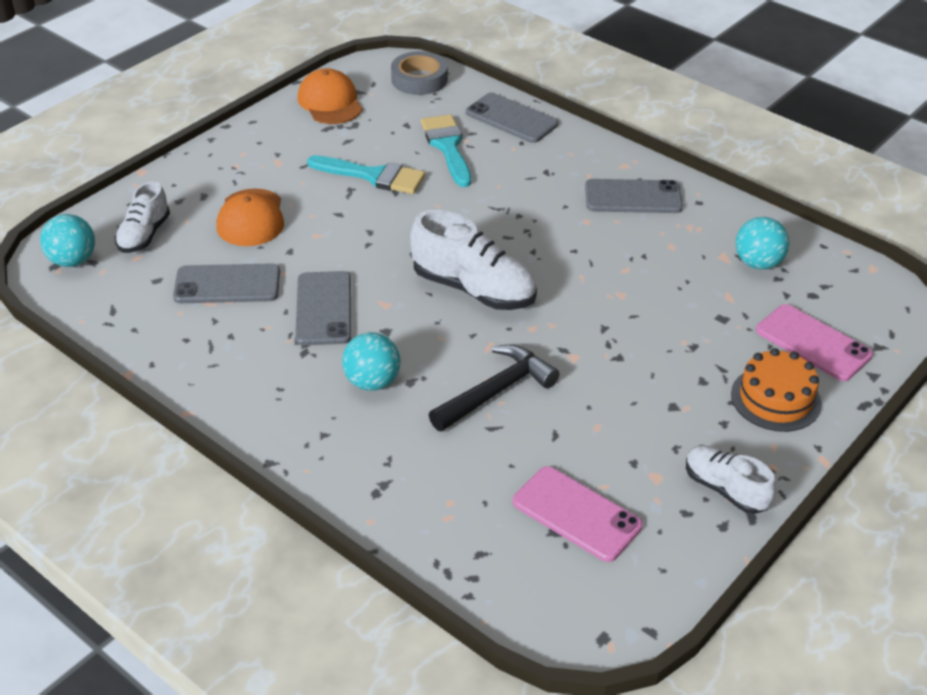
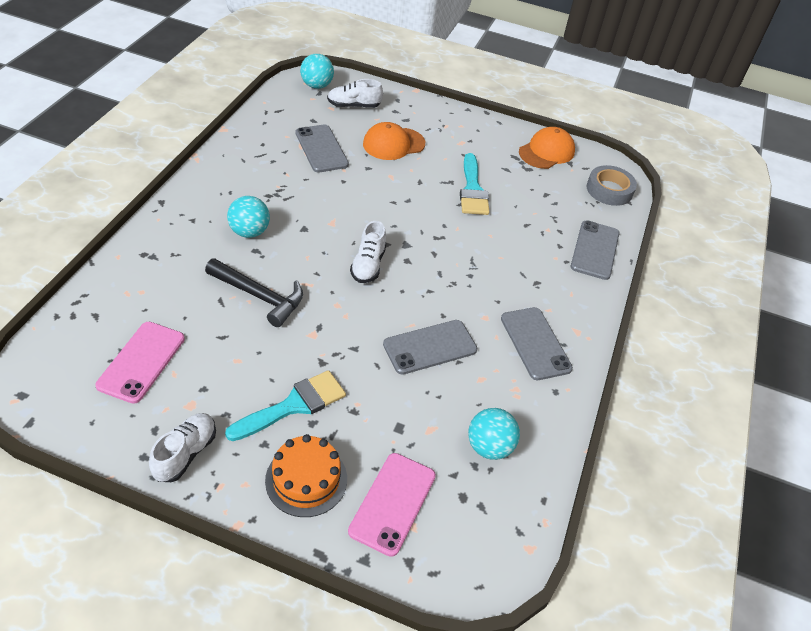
camera: 65 degrees right, 5 degrees up
(324, 308) = (315, 195): grey phone -> grey phone (430, 347)
(447, 147) = (533, 220): turquoise brush -> turquoise brush (294, 405)
(474, 289) = (368, 265): white shoe -> white shoe, size x0.61

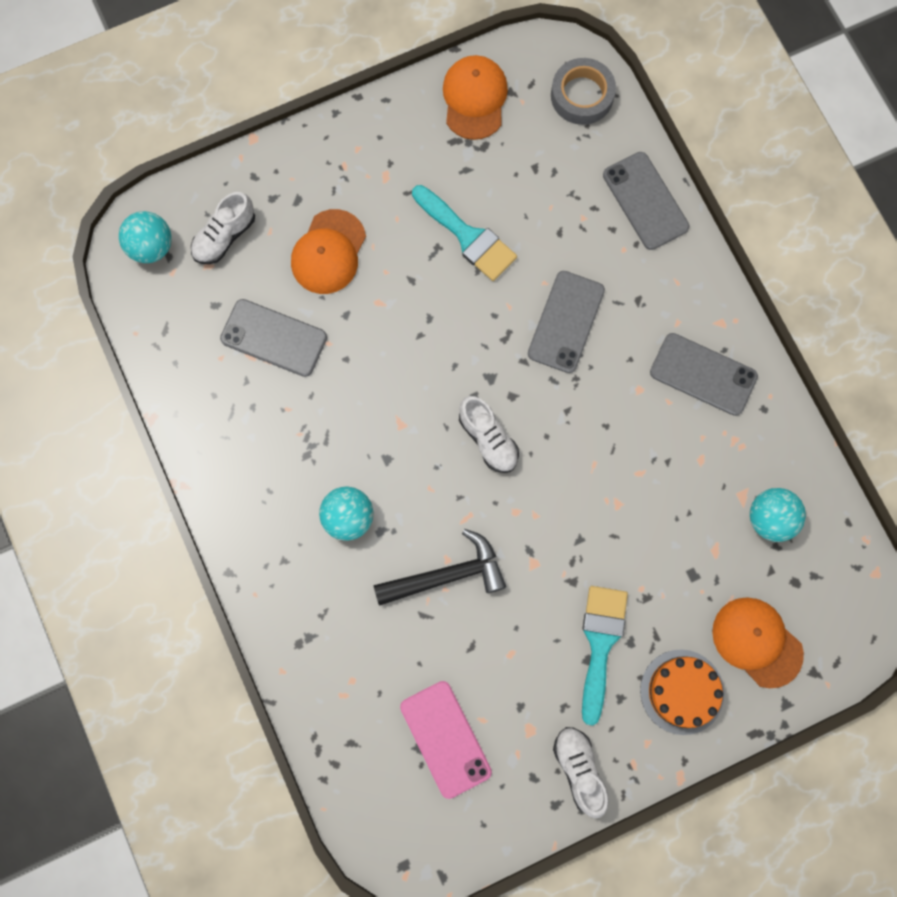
camera: 40 degrees left, 30 degrees up
(392, 503) = (757, 642): pink phone -> orange cap
(430, 347) = (632, 472): grey phone -> grey phone (566, 322)

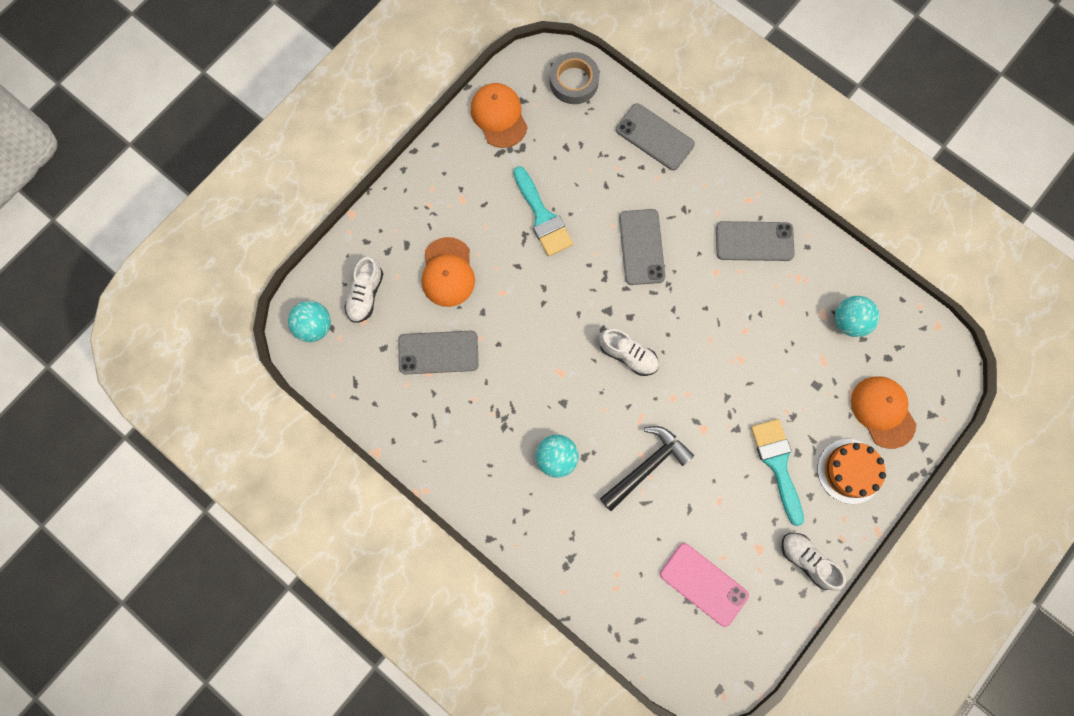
camera: 25 degrees left, 0 degrees up
(468, 237) = (542, 217): turquoise brush -> turquoise brush turned 45 degrees clockwise
(757, 642) = (882, 411): orange cap -> orange cap turned 45 degrees clockwise

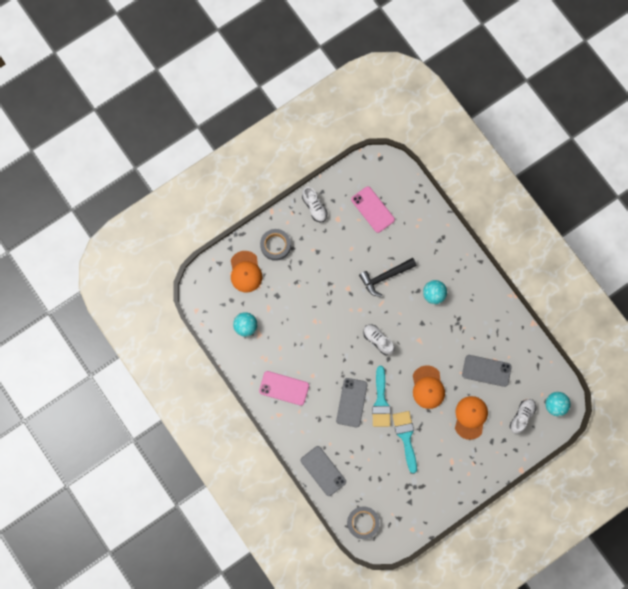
camera: 165 degrees left, 0 degrees up
(499, 116) = (416, 511): orange cap -> orange cap (428, 387)
(754, 241) = (284, 388): grey phone -> pink phone
(777, 464) = (313, 259): turquoise brush -> turquoise brush (381, 401)
(849, 471) = (275, 245): orange cake -> grey tape

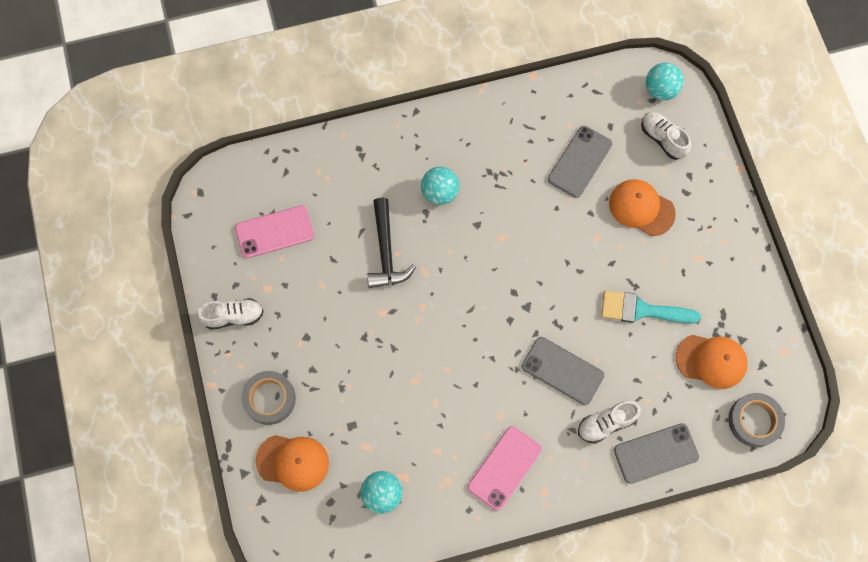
camera: 70 degrees left, 5 degrees down
(378, 340) = (480, 297): white shoe -> white shoe (606, 423)
(381, 401) = (576, 327): turquoise brush -> none
(428, 387) = (577, 251): orange cap -> orange cap (711, 361)

